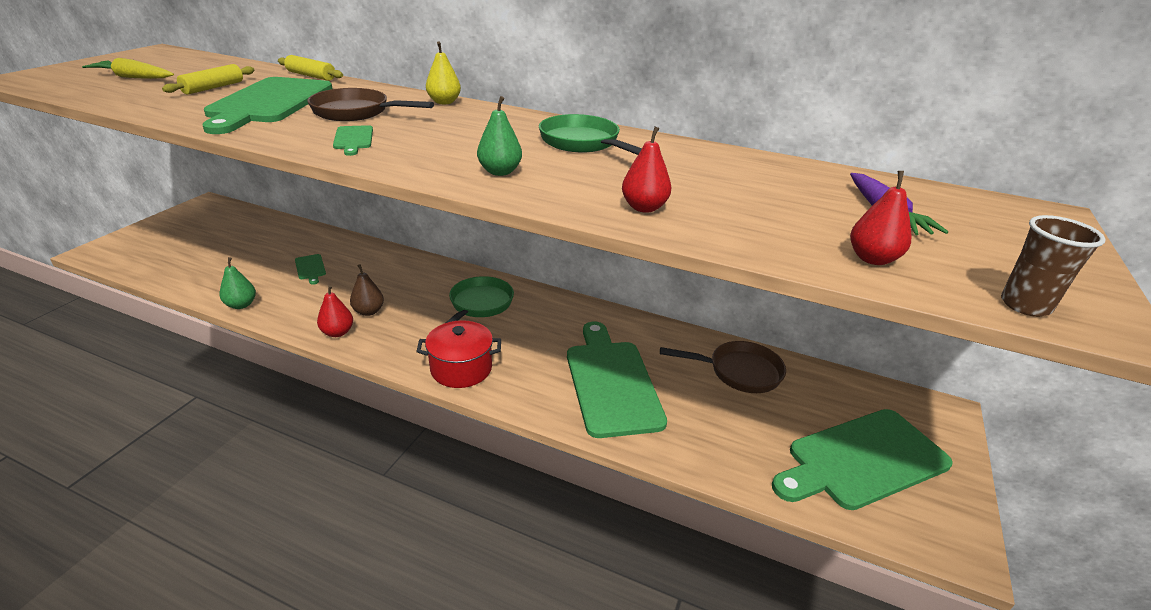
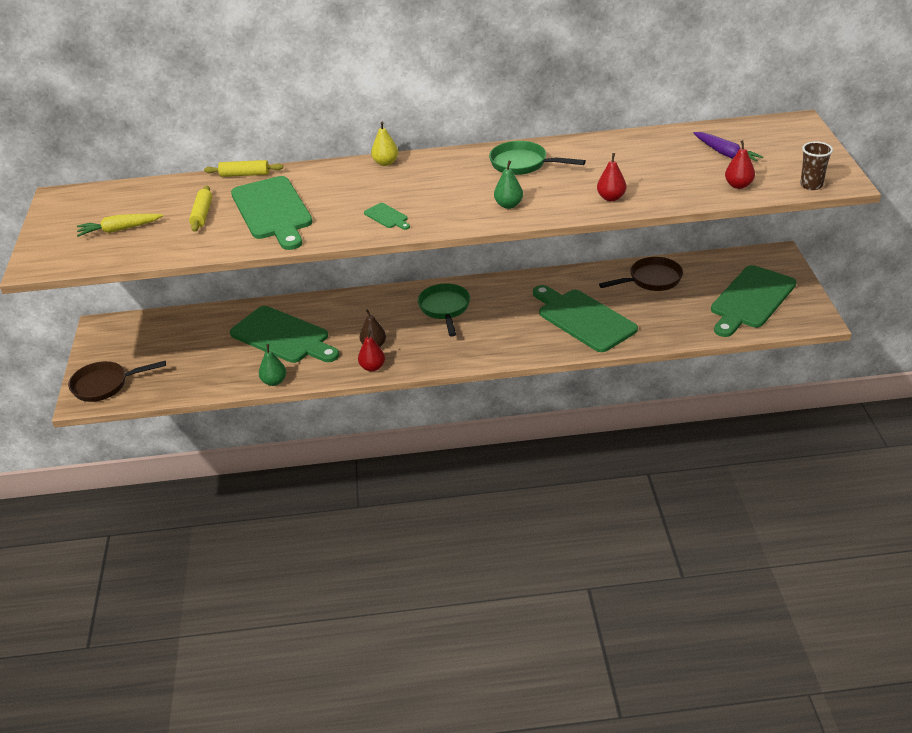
camera: 25 degrees left, 5 degrees up
(310, 268) = (283, 336): green cutting board -> green cutting board, size x2.42
(356, 112) = (346, 195): brown pan -> brown pan (105, 385)
(461, 369) = (484, 351): red pot -> none

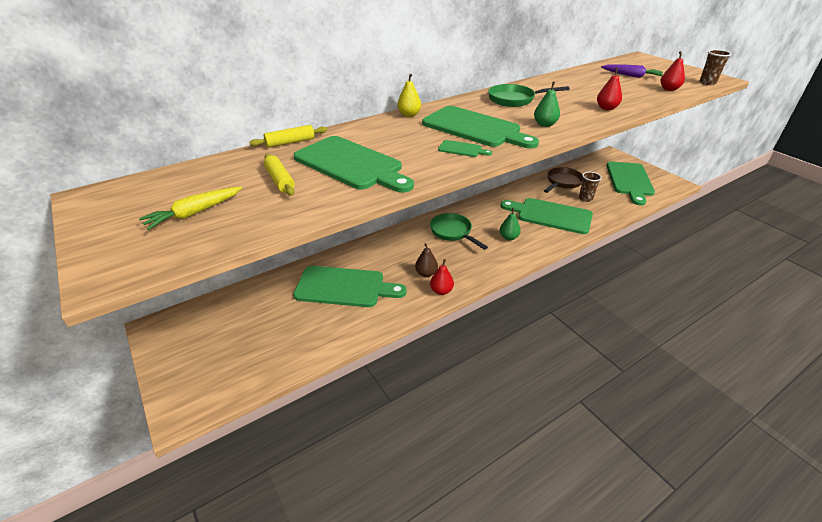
camera: 30 degrees left, 0 degrees up
(105, 385) = (196, 387): brown pan -> none
(274, 381) = (369, 329): green pear -> green pear (508, 237)
(430, 194) = (475, 128): none -> green cutting board
(655, 309) = (585, 198): none -> brown cup

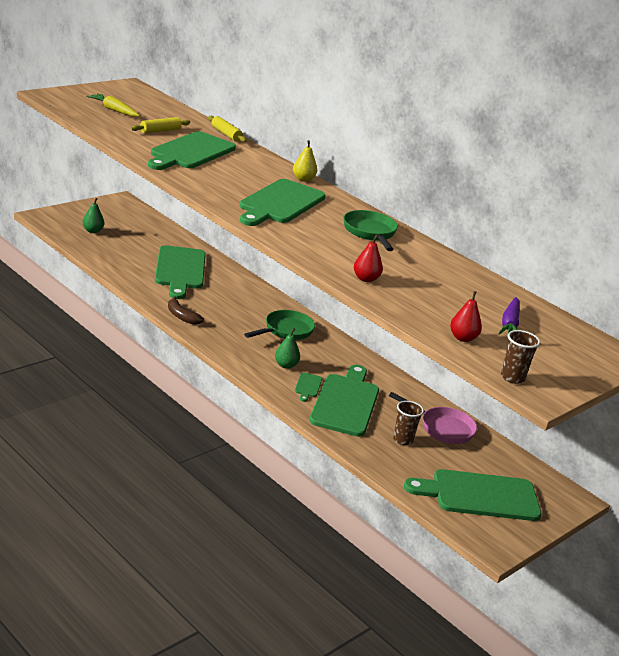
camera: 75 degrees right, 10 degrees down
(426, 273) = (207, 310): brown pear -> none
(441, 291) = (182, 316): red pear -> brown banana
(462, 149) = (229, 193): green cutting board -> green cutting board (308, 386)
(545, 124) = (301, 237): green pear -> green pear (92, 231)
(562, 182) = (442, 428): brown pan -> pink pan

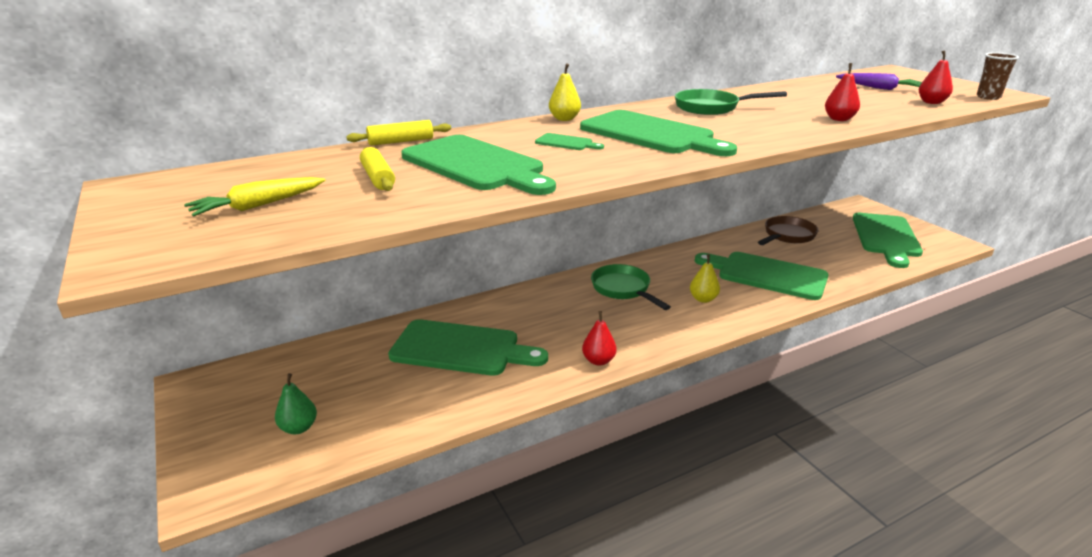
camera: 70 degrees left, 0 degrees up
(182, 316) = (598, 361): brown banana -> red pear
(286, 365) = (703, 299): green pear -> yellow pear
(308, 386) = (743, 291): green cutting board -> green cutting board (566, 143)
(402, 440) = (819, 256): brown cup -> none
(442, 428) = (787, 236): pink pan -> brown pan

